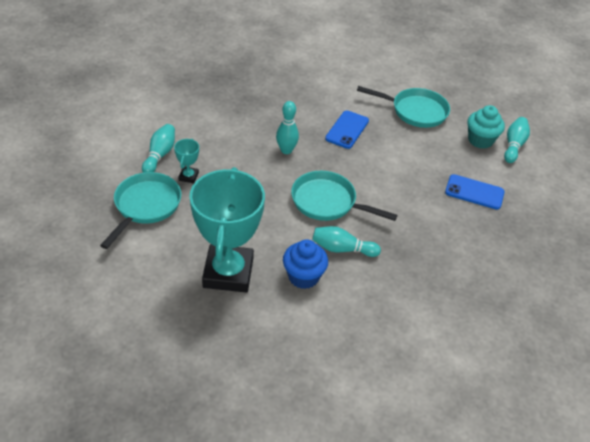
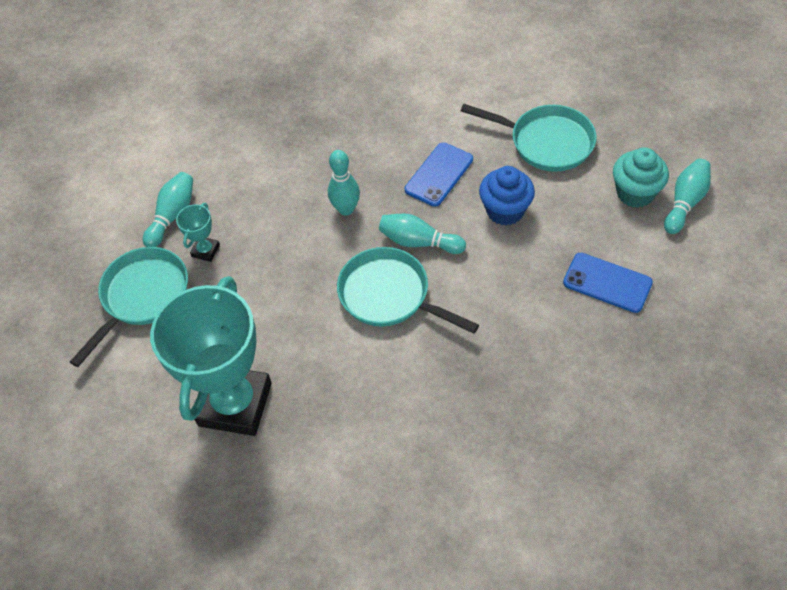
camera: 15 degrees right, 10 degrees up
(303, 276) = (335, 414): blue cupcake -> blue cupcake (505, 211)
(342, 249) = (396, 372): turquoise bowling pin -> turquoise bowling pin (419, 242)

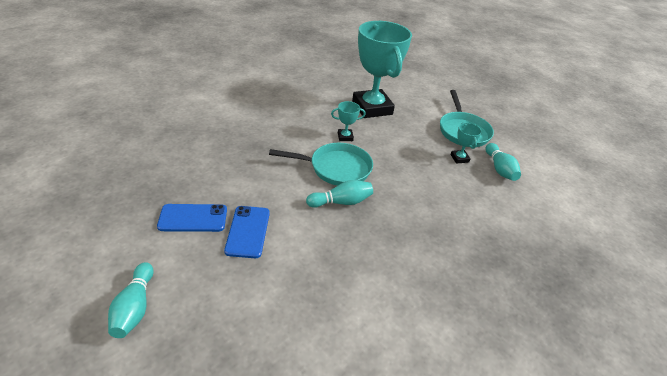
camera: 140 degrees right, 15 degrees down
(333, 350) = (345, 137): none -> turquoise trophy
(346, 209) = (406, 206): turquoise bowling pin -> none
(439, 174) = (363, 254): blue phone -> blue phone (248, 231)
(505, 211) = (294, 243): blue cupcake -> none
(546, 142) = (291, 321): turquoise pan -> none
(635, 193) = (186, 299): turquoise cupcake -> none

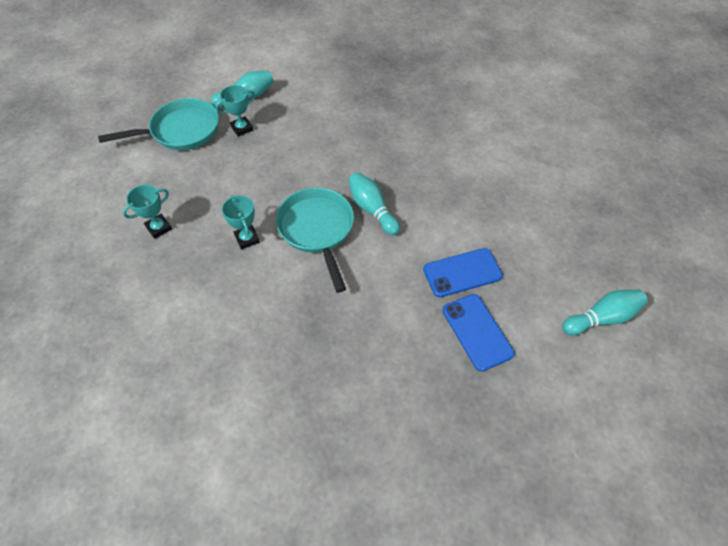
camera: 105 degrees left, 15 degrees up
(372, 108) = (159, 228): turquoise trophy -> turquoise trophy, size x0.40

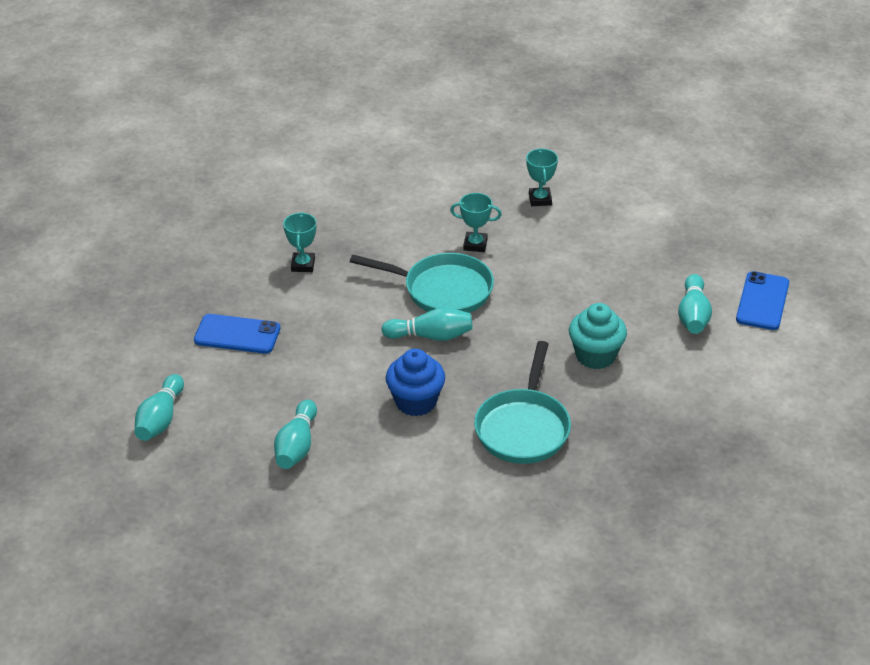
camera: 125 degrees right, 15 degrees down
(181, 131) = (672, 250): turquoise pan -> turquoise pan (523, 428)
(242, 128) = (638, 293): turquoise trophy -> turquoise trophy (303, 265)
(321, 122) = (595, 356): none -> turquoise cupcake
(440, 184) = (416, 402): none -> blue cupcake
(462, 272) = (299, 358): blue phone -> blue phone (762, 301)
(537, 221) = (297, 446): none -> turquoise bowling pin

